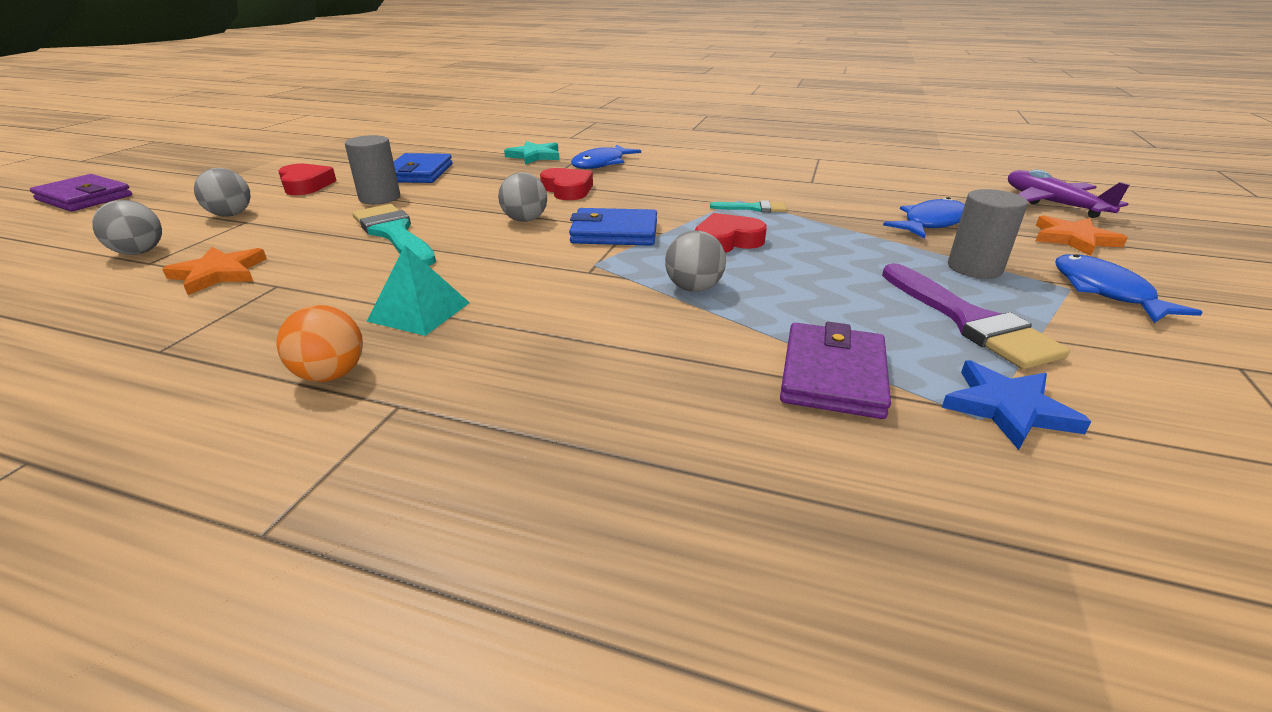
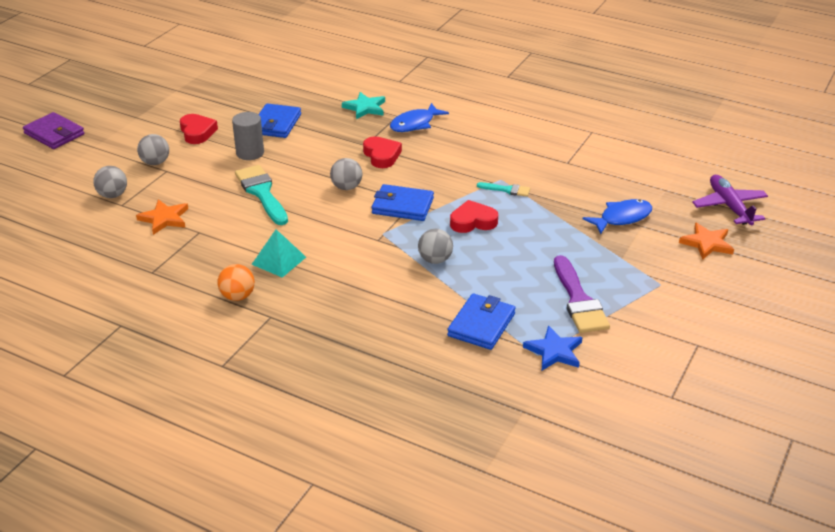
camera: 10 degrees right, 5 degrees up
(833, 375) = (481, 325): purple wallet -> blue wallet
(974, 268) = (616, 262): grey cylinder -> none
(1105, 291) = (679, 289): blue fish -> none

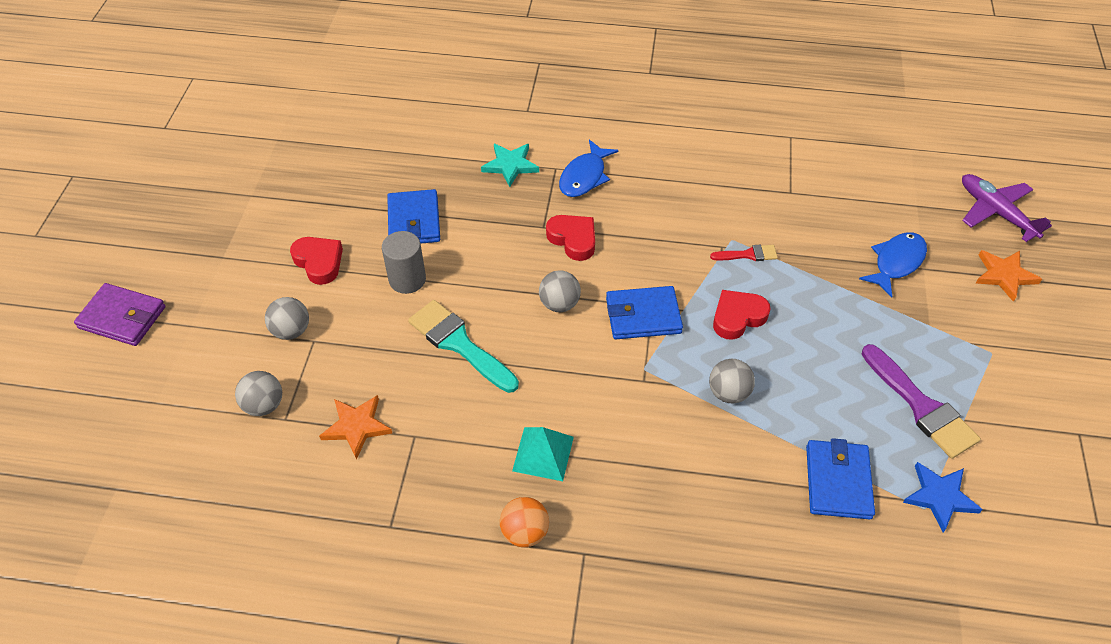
camera: 20 degrees left, 15 degrees up
(507, 190) = (748, 254): turquoise brush -> red brush

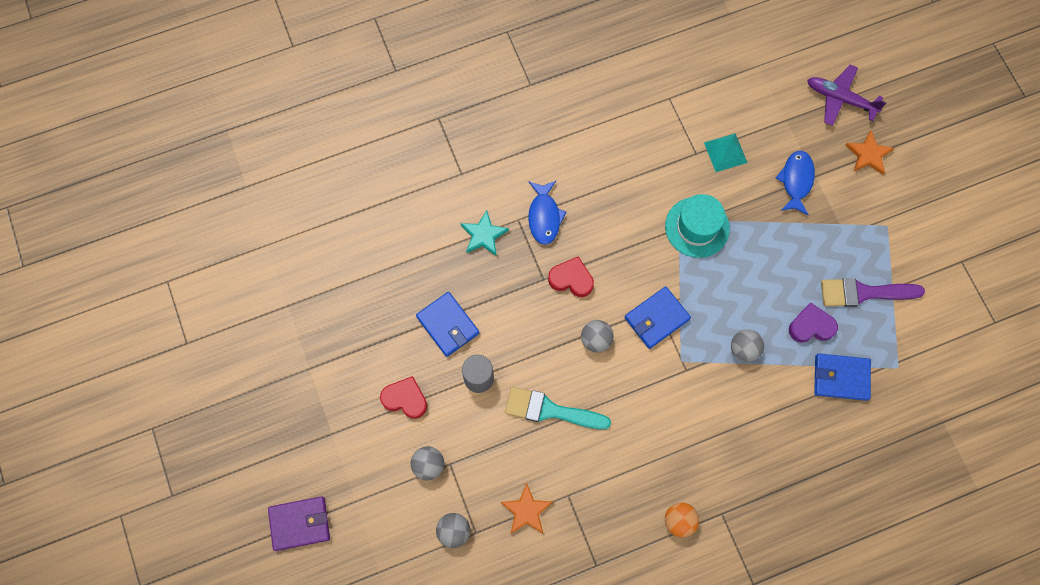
camera: 30 degrees left, 20 degrees up
(543, 453) = (656, 461): turquoise pyramid -> turquoise pyramid (725, 152)
(737, 317) = (718, 285): red heart -> none
(748, 254) = (697, 227): red brush -> turquoise hat
(830, 409) = (811, 326): none -> purple heart
(838, 482) = (841, 378): blue wallet -> blue wallet turned 60 degrees counterclockwise
(921, 406) = (863, 293): purple brush -> purple brush turned 150 degrees clockwise
(940, 497) = (902, 354): blue star -> none

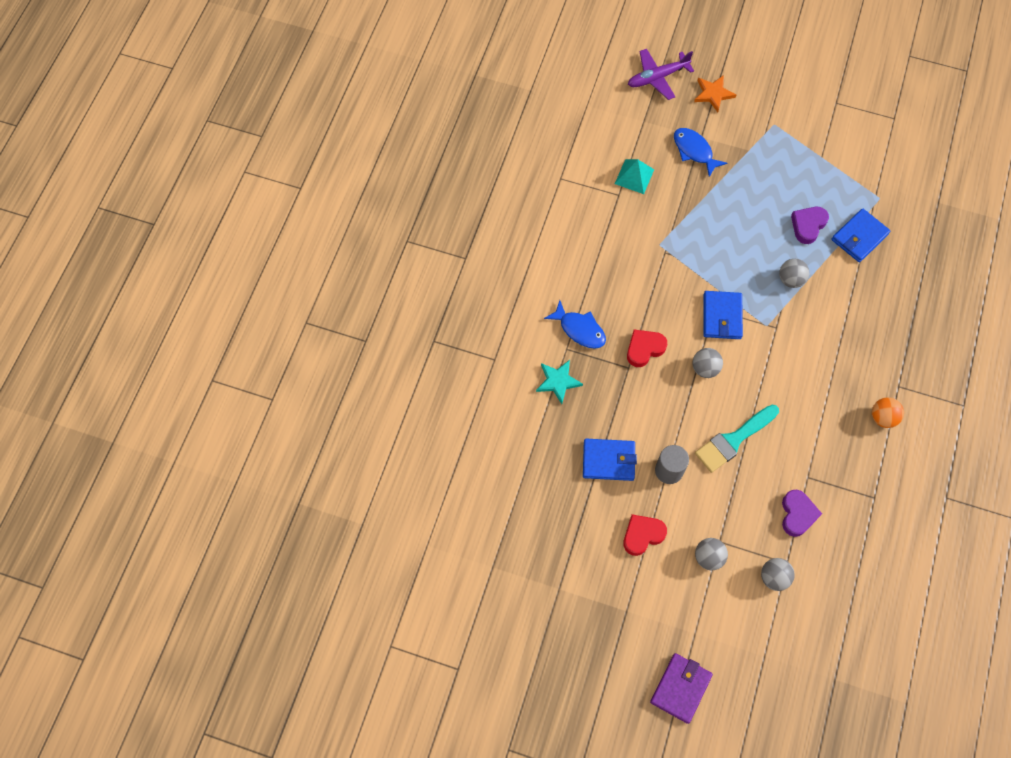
camera: 50 degrees left, 5 degrees down
(526, 511) = (797, 514): orange star -> purple heart
(697, 227) = (675, 238): turquoise hat -> none
(863, 293) = (810, 176): purple brush -> none

